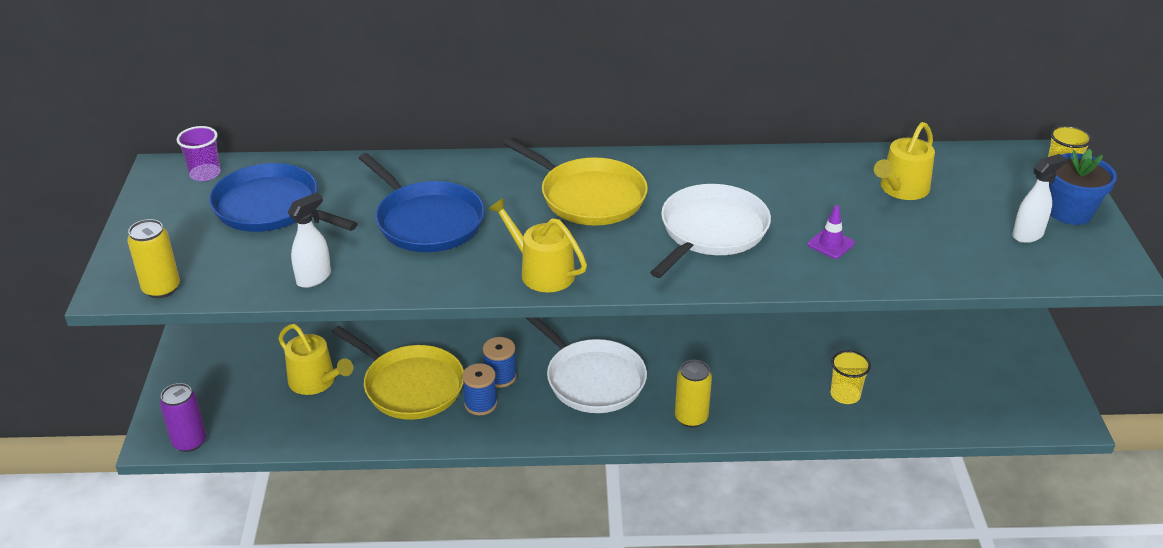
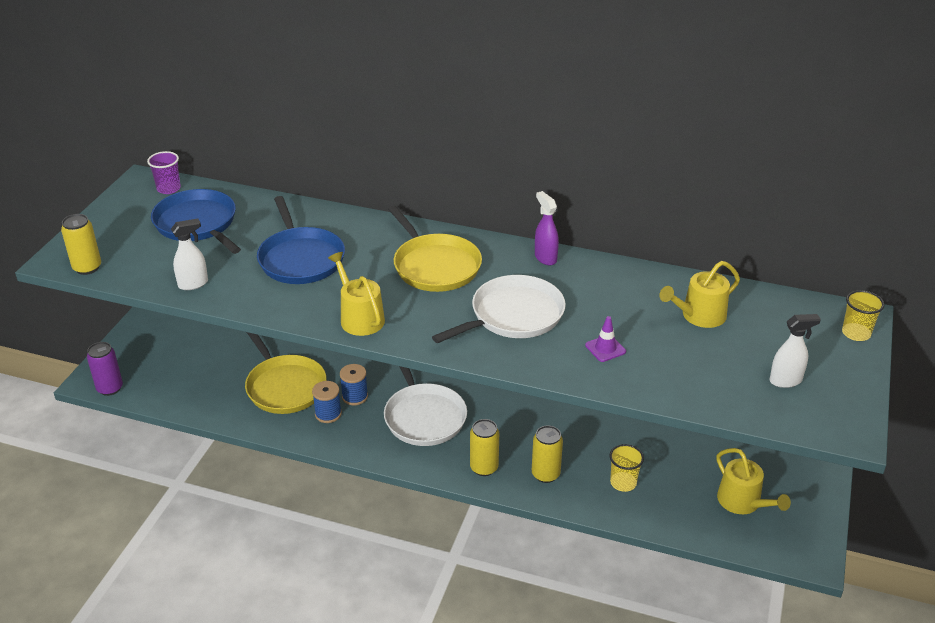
camera: 20 degrees right, 0 degrees up
(316, 381) = (219, 366): yellow watering can -> yellow watering can (742, 502)
(703, 163) = (545, 258): none -> purple spray bottle
(760, 407) = (545, 474): none -> yellow can
(1069, 212) = (839, 369): blue flower pot -> none

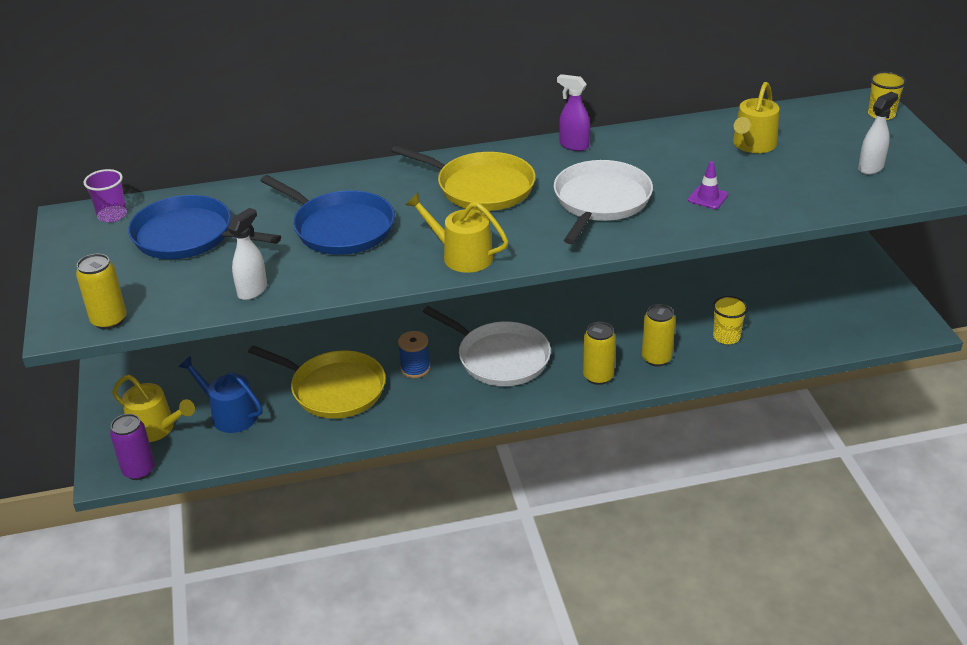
camera: 30 degrees left, 0 degrees up
(200, 374) = (229, 414): none -> blue watering can
(328, 414) = (404, 394): blue spool -> none
(742, 502) = (832, 310): yellow watering can -> yellow watering can (156, 428)

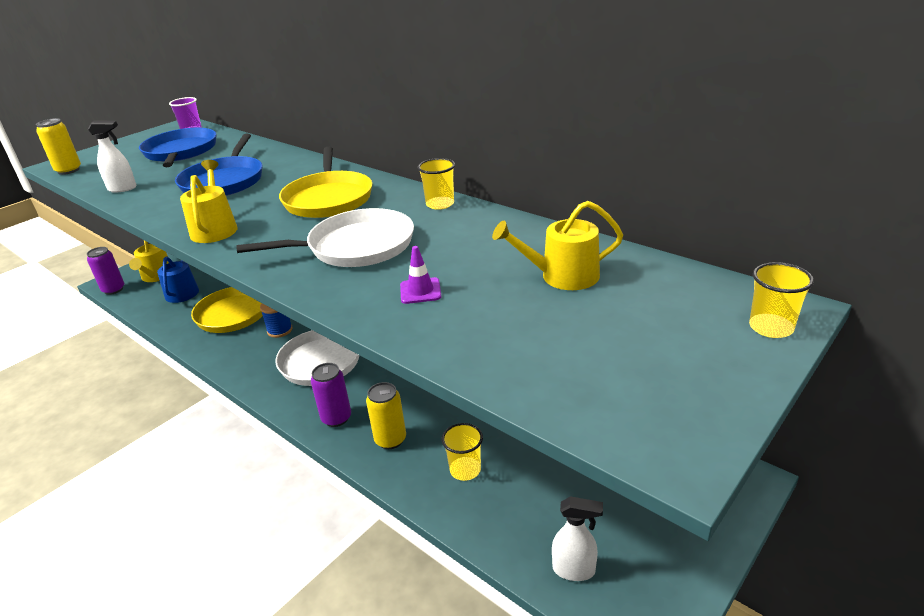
camera: 55 degrees right, 5 degrees down
(573, 145) = (440, 204): purple spray bottle -> yellow cup
(598, 376) = (336, 418): yellow can -> purple can
(871, 168) = (623, 366): white spray bottle -> white spray bottle (574, 570)

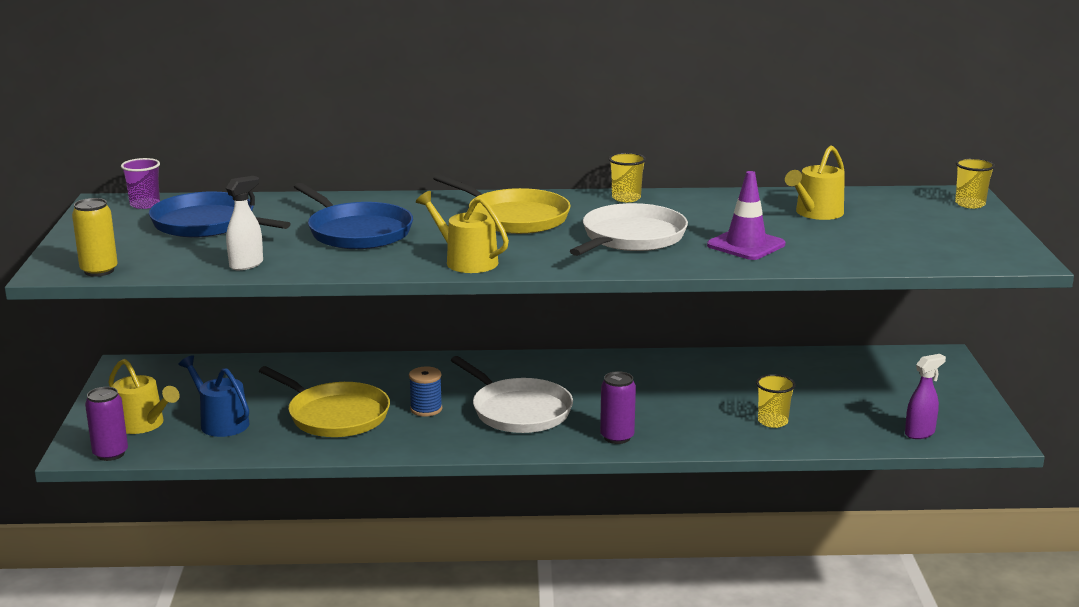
camera: 45 degrees left, 10 degrees down
(390, 440) = (687, 430): yellow can -> none
(420, 291) = (746, 245): purple traffic cone -> purple traffic cone, size x1.73
(574, 570) = (920, 433): white spray bottle -> purple spray bottle

